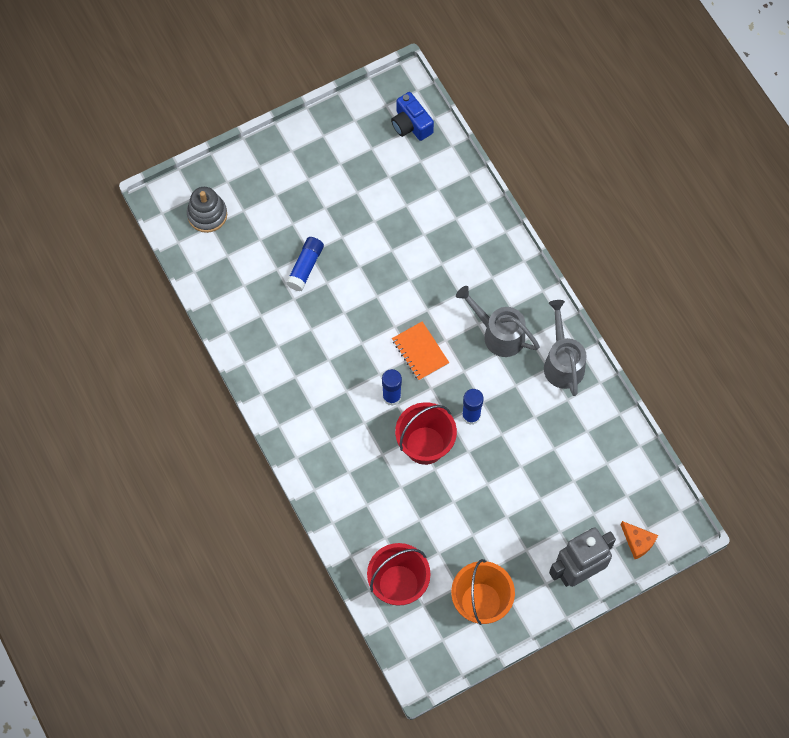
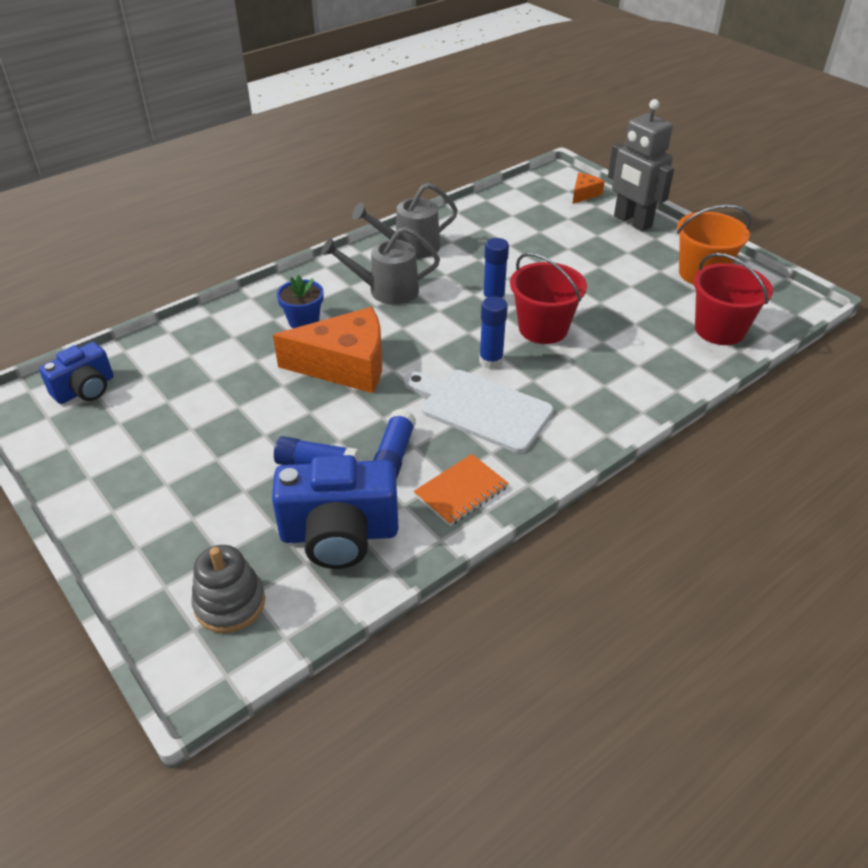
camera: 100 degrees left, 25 degrees down
(244, 275) = (339, 534): none -> blue camera
(305, 314) = (393, 455): none -> blue glue stick
(339, 379) = (481, 409): none -> white cutting board
(406, 293) = (345, 365): none -> orange cheese
(420, 352) = (423, 345): orange notebook -> orange notebook (461, 491)
(466, 268) = (303, 321): none -> blue flower pot
(498, 334) = (386, 290): grey watering can -> grey watering can turned 60 degrees clockwise

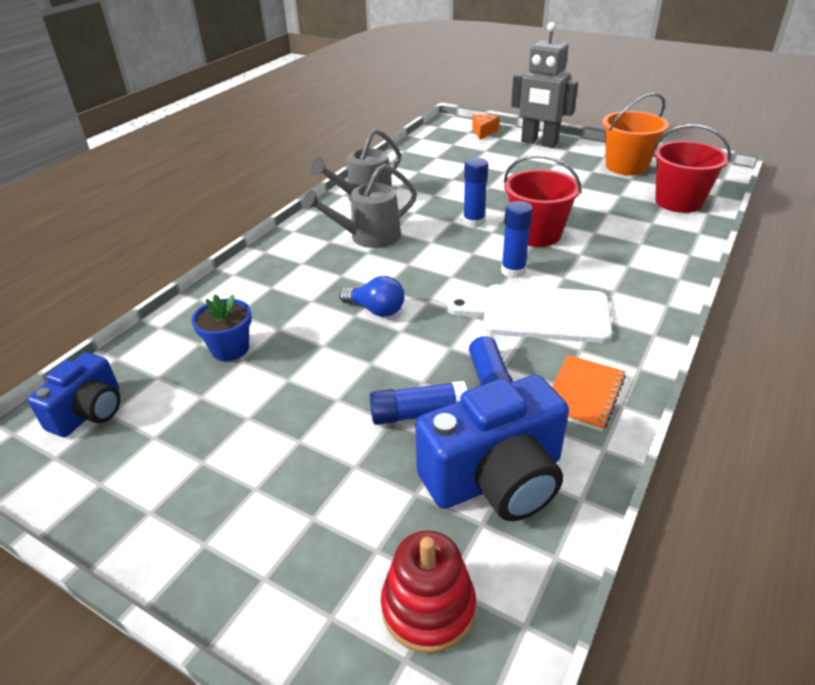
camera: 20 degrees left, 5 degrees down
(230, 603) = (428, 607): grey stacking toy -> red stacking toy
(303, 321) = (304, 281): blue flower pot -> blue flower pot (230, 349)
(345, 365) = (376, 310): orange cheese -> blue light bulb

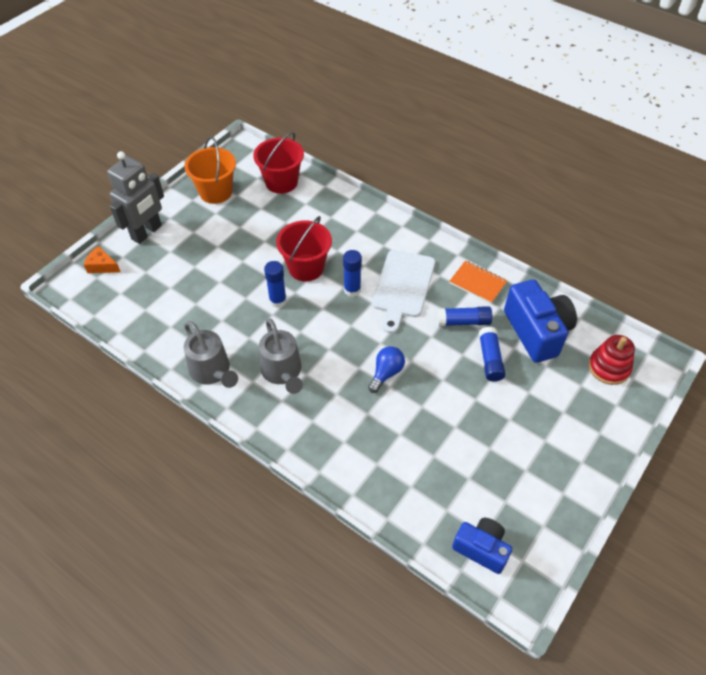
camera: 85 degrees left, 15 degrees up
(230, 349) = (420, 464): blue flower pot -> none

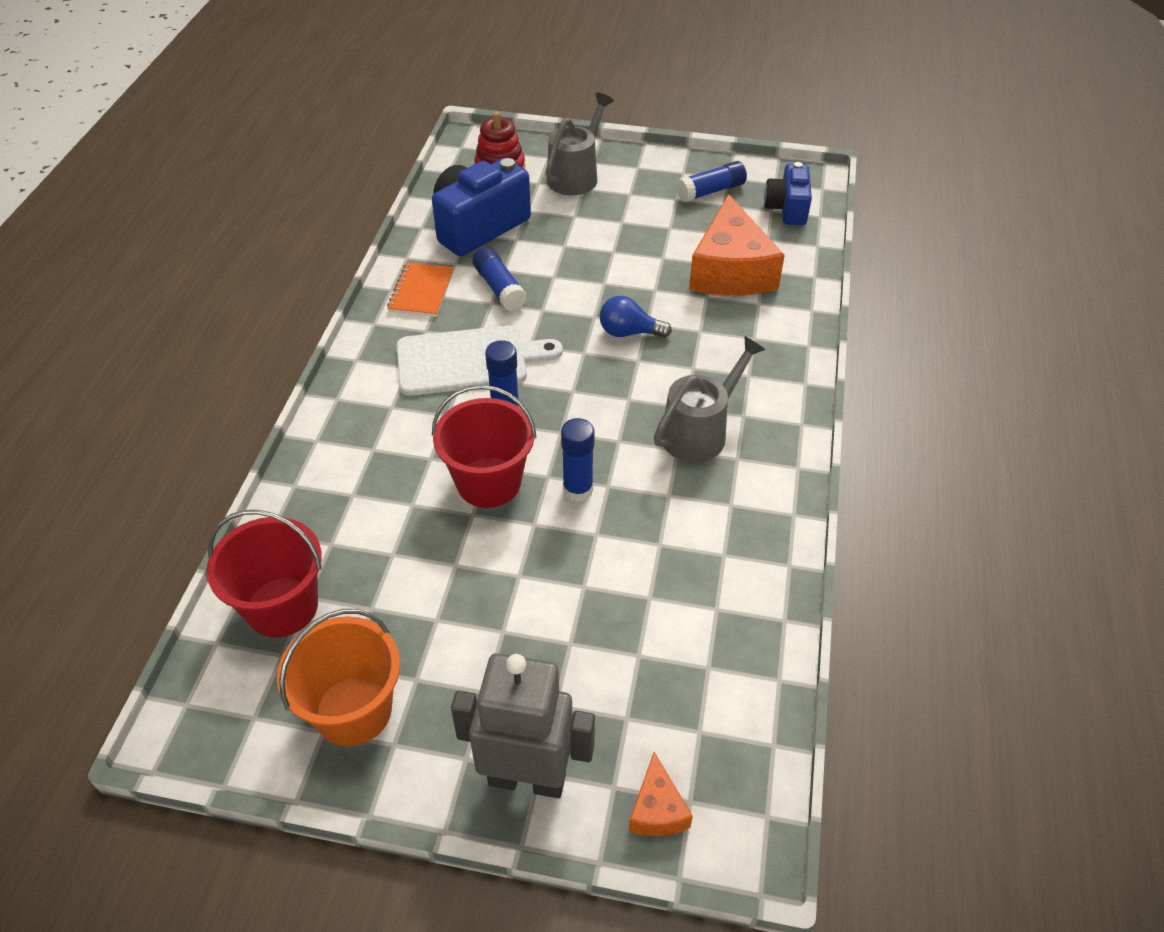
camera: 115 degrees left, 5 degrees down
(212, 372) = (756, 510): grey watering can -> grey watering can (576, 175)
(420, 464) = (730, 270): none -> orange cheese
(490, 359) = (546, 253): blue glue stick -> blue glue stick (711, 191)

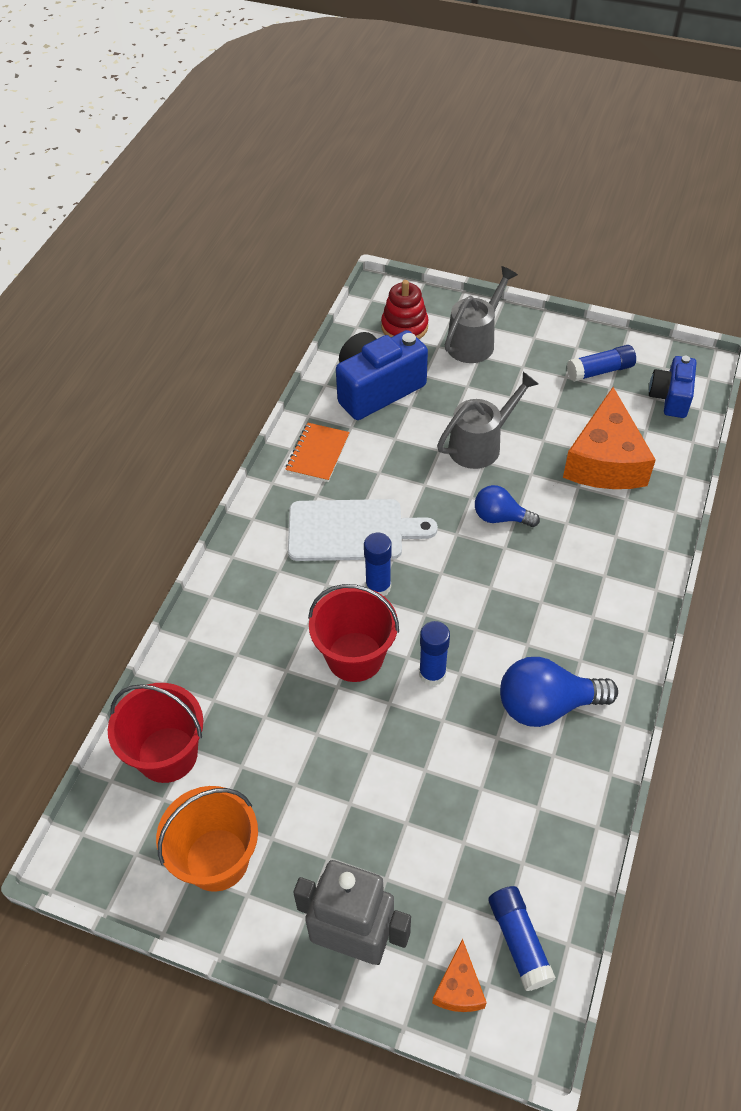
camera: 10 degrees right, 5 degrees up
(499, 288) = (388, 457): blue glue stick -> blue glue stick (519, 941)
(700, 431) = (551, 628): grey watering can -> grey watering can (481, 444)
(708, 506) = (546, 705): none -> blue light bulb

